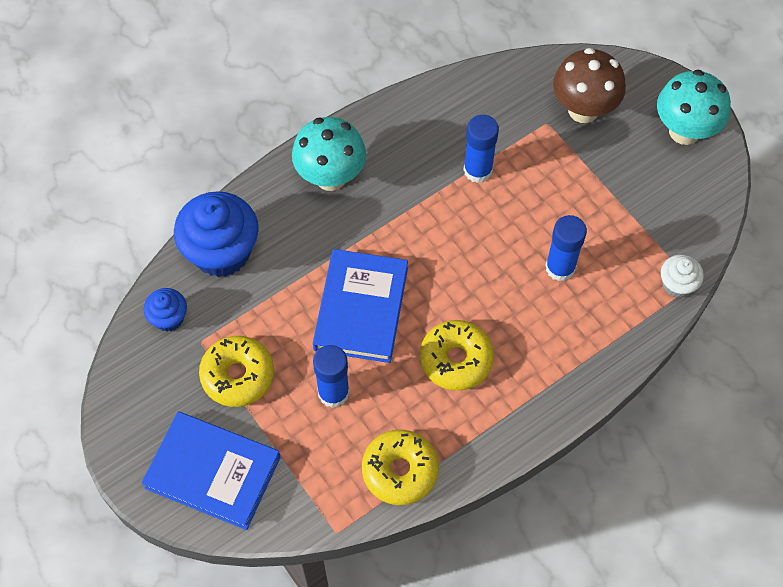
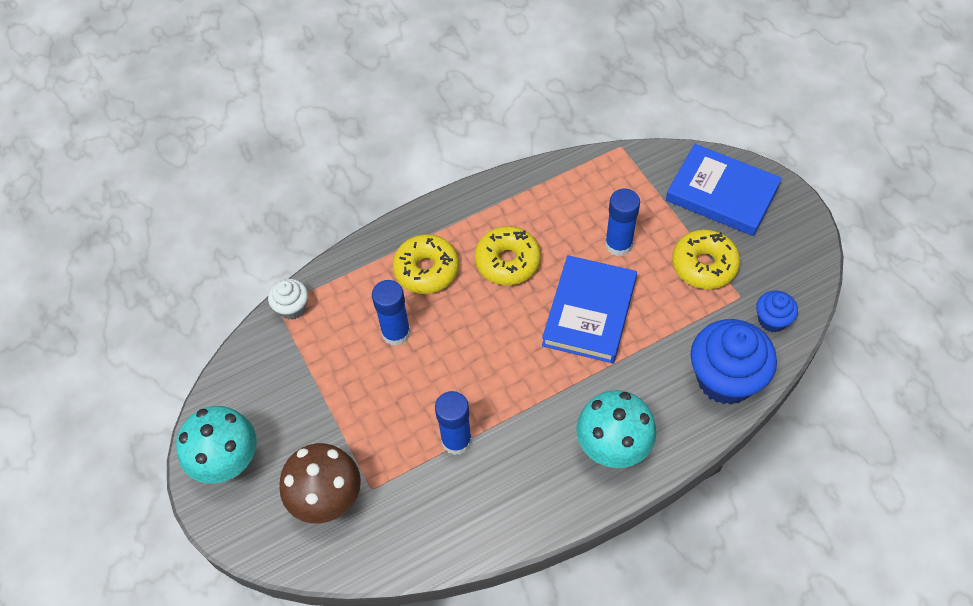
camera: 170 degrees left, 5 degrees down
(400, 471) = (566, 183): yellow donut -> yellow donut (426, 270)

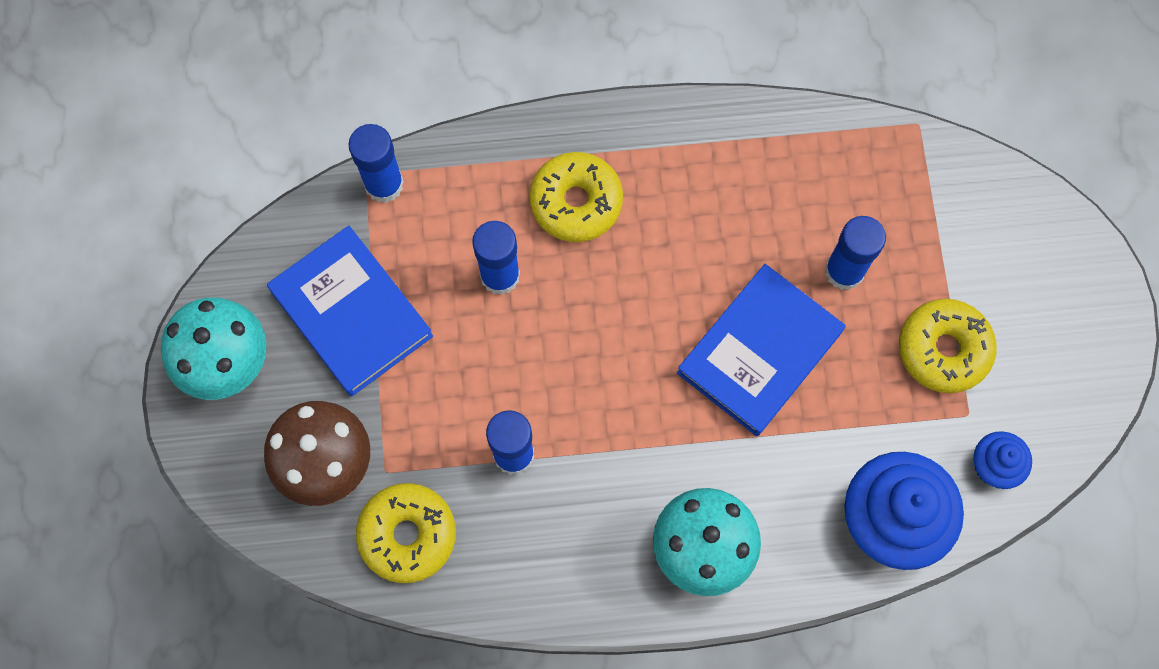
camera: 20 degrees right, 15 degrees up
(292, 308) = (384, 184): white cupcake -> blue glue stick
(507, 262) = (686, 234): yellow donut -> yellow donut (407, 535)
(721, 194) = (1021, 254): blue book -> blue book (351, 314)

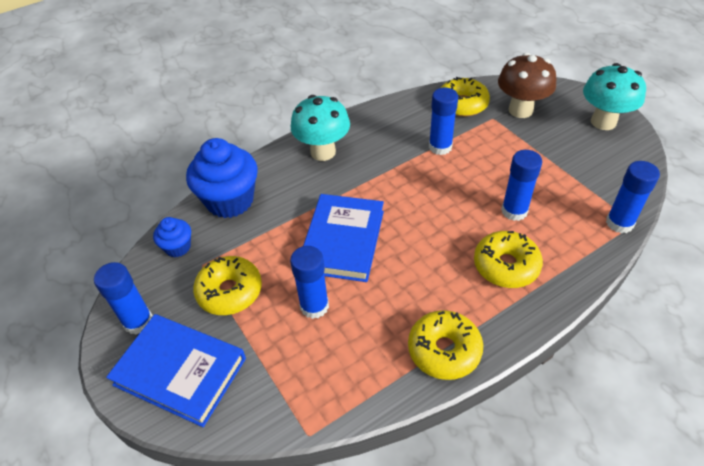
camera: 155 degrees right, 25 degrees down
(351, 314) = (571, 163): blue book -> blue book (180, 371)
(724, 138) = (444, 350): none -> yellow donut
(1074, 364) = (138, 322): none -> blue glue stick

